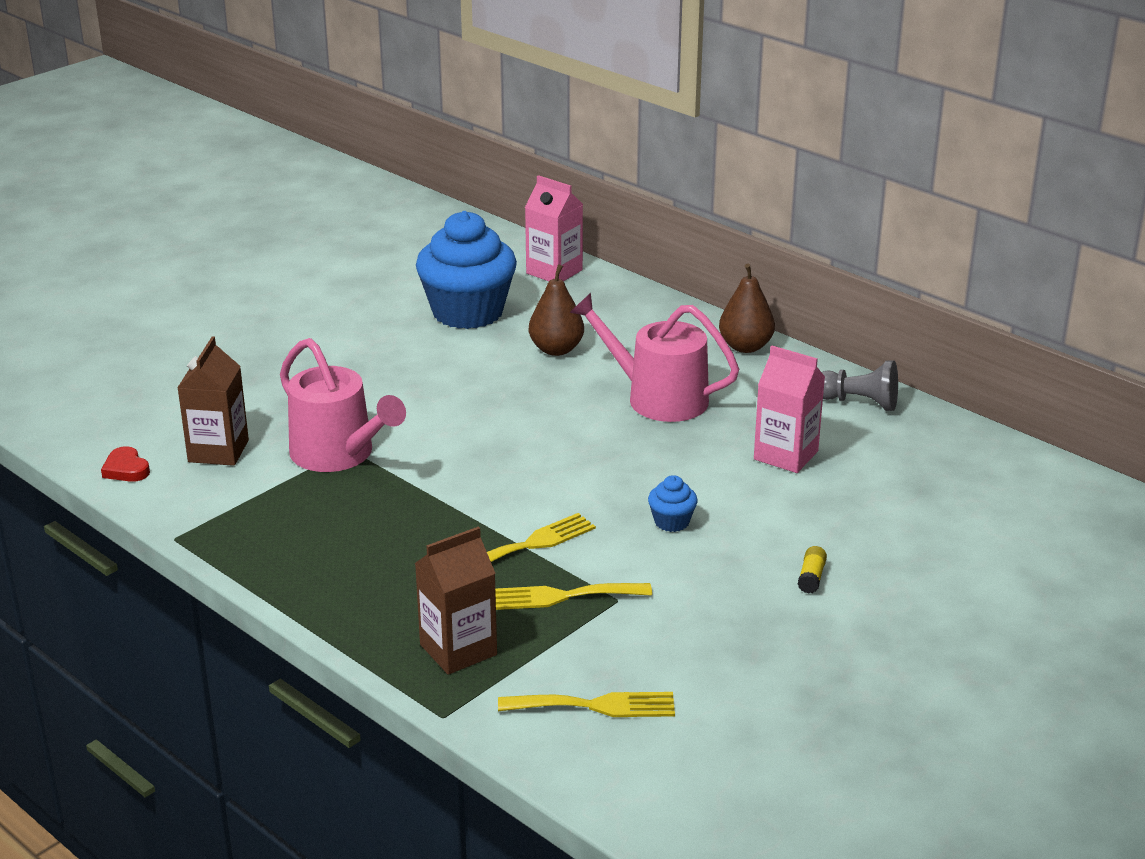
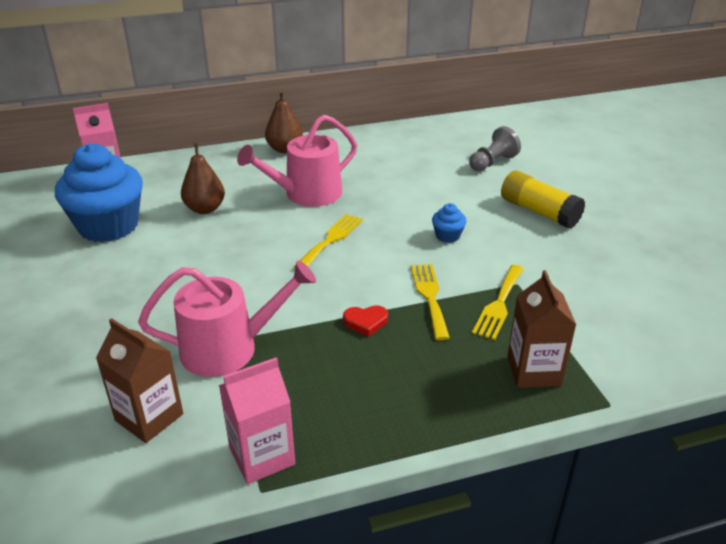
camera: 60 degrees left, 5 degrees up
(126, 469) = (111, 492): red heart -> red heart (366, 322)
(595, 706) = (628, 331): yellow fork -> yellow fork (331, 240)
(786, 455) = (411, 177): pink carton -> pink carton (262, 456)
(811, 578) = (539, 212): yellow glue stick -> yellow glue stick, size x2.33
(859, 402) = (380, 139): grey pawn -> grey pawn (492, 162)

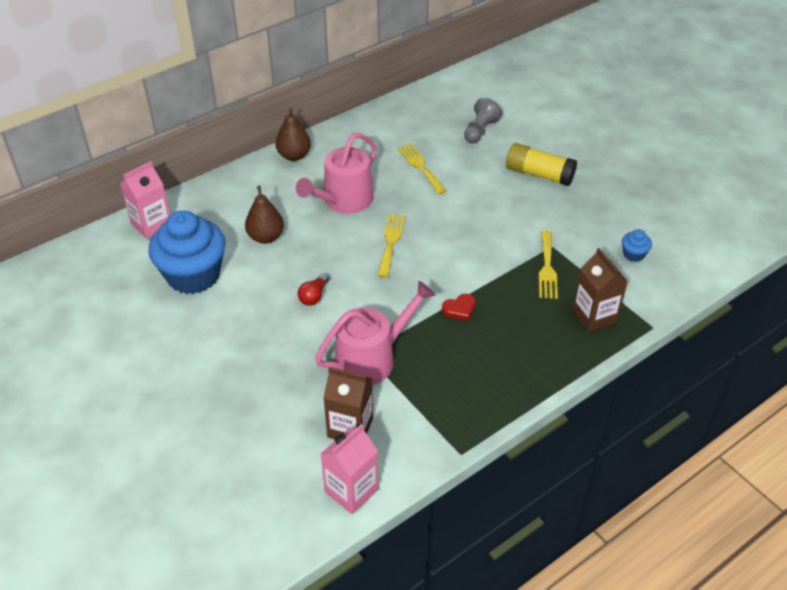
camera: 20 degrees left, 10 degrees up
(212, 271) = (314, 296): none -> red light bulb
(262, 456) = (447, 431): pink carton -> pink carton (351, 490)
(430, 297) = (494, 275): yellow fork -> yellow fork (420, 166)
(447, 236) = (480, 215): blue cupcake -> blue cupcake (633, 254)

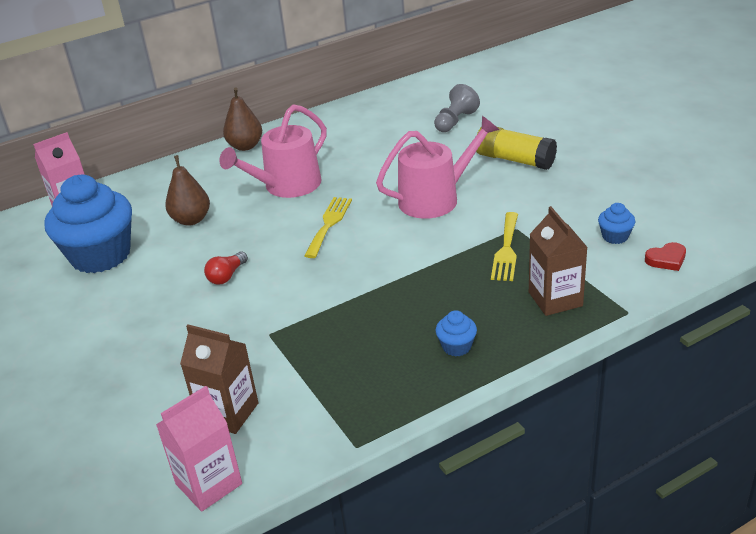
camera: 10 degrees right, 10 degrees down
(371, 358) = (274, 340): pink watering can -> pink watering can (435, 199)
(420, 166) = (380, 154): yellow fork -> none
(459, 309) = (392, 290): red heart -> red heart (666, 259)
(522, 362) = (456, 346): none -> blue cupcake

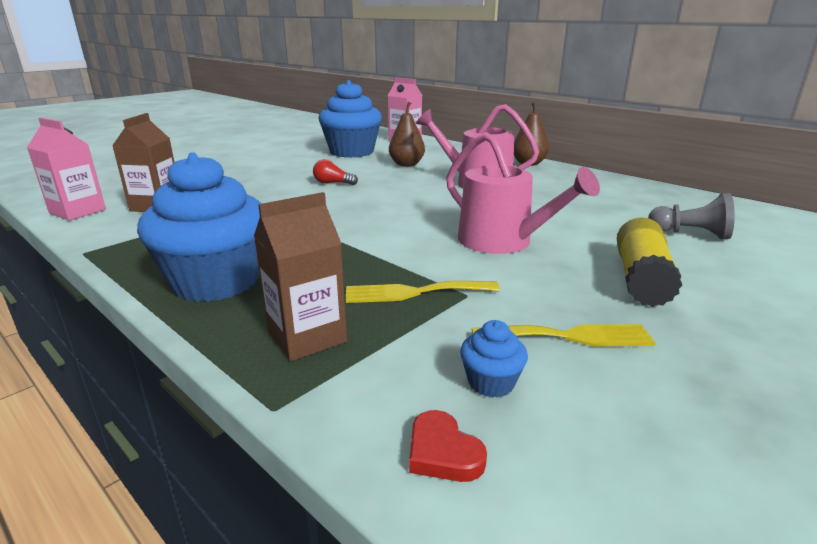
camera: 70 degrees right, 10 degrees down
(329, 224) = (424, 204): yellow fork -> yellow fork (570, 336)
(456, 346) = (216, 281): blue cupcake -> blue cupcake, size x2.45

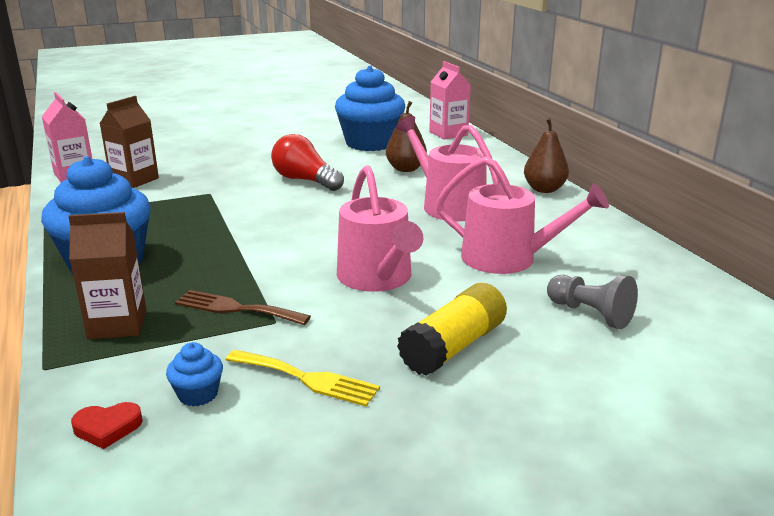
camera: 25 degrees right, 0 degrees up
(333, 183) = (305, 180): red light bulb -> red light bulb, size x1.79
(414, 292) = (236, 308): yellow fork -> brown fork
(443, 452) = (107, 428): red heart -> red heart turned 90 degrees counterclockwise
(576, 209) = (508, 258): none -> pink watering can

